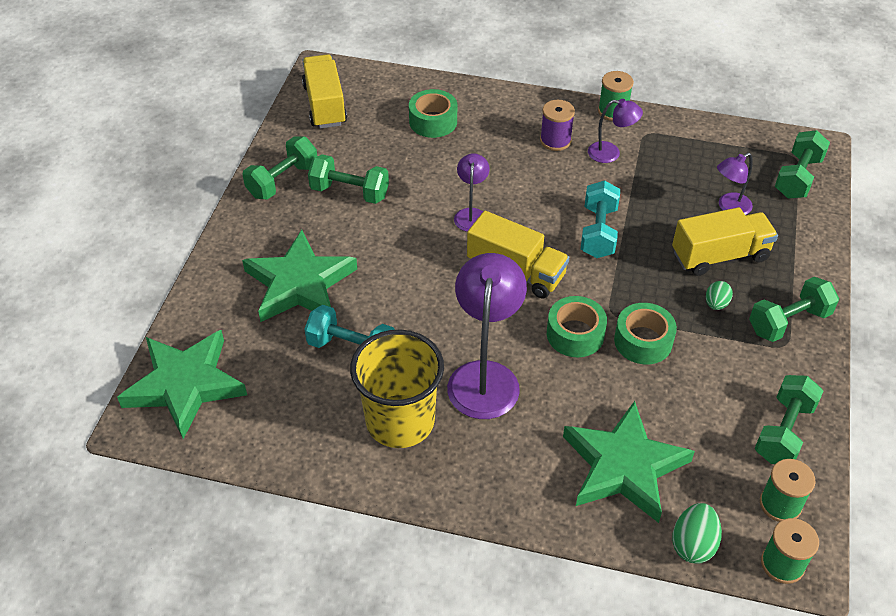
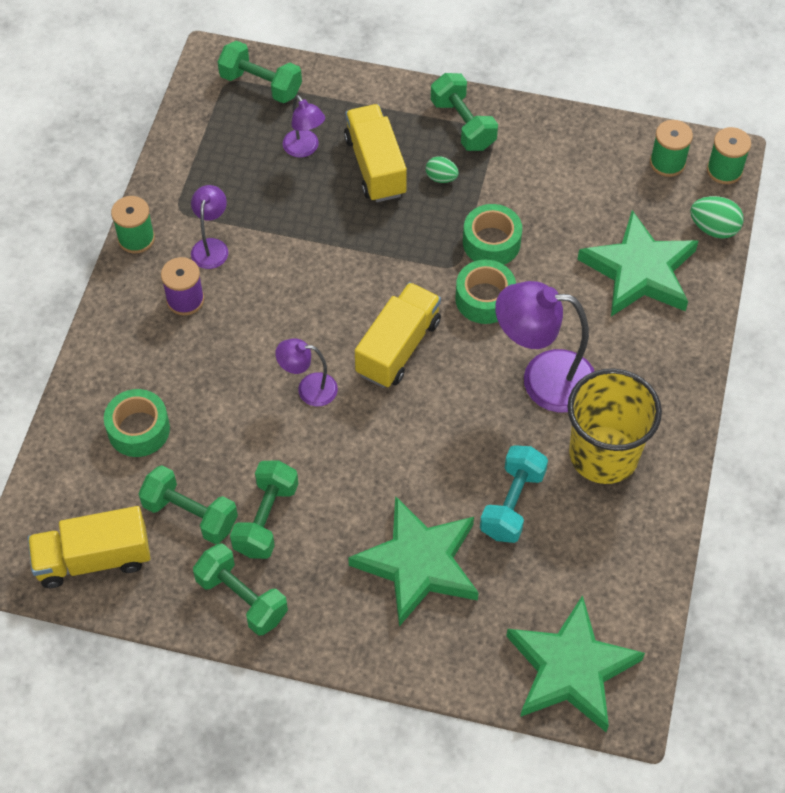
camera: 90 degrees left, 10 degrees up
(598, 232) = (339, 268): turquoise dumbbell -> none
(783, 432) = (592, 148): green dumbbell -> green dumbbell (190, 514)

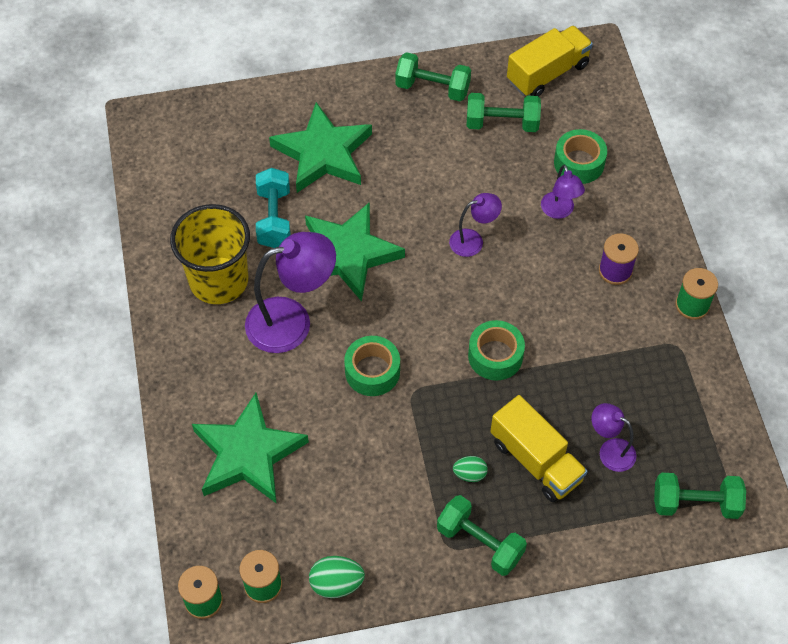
camera: 155 degrees right, 0 degrees up
(211, 246) = (626, 323): purple lamp -> purple lamp (559, 211)
(266, 519) = (447, 140): green dumbbell -> none
(398, 347) = (422, 301): yellow truck -> none
(491, 242) = (392, 427): green tape -> green tape (495, 356)
(571, 669) = (186, 129): green star -> green star (348, 254)
(713, 228) = (194, 527): green egg -> green egg (336, 584)

